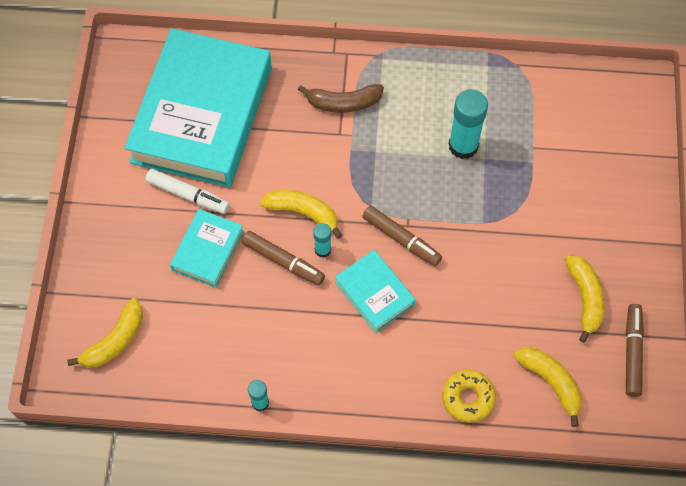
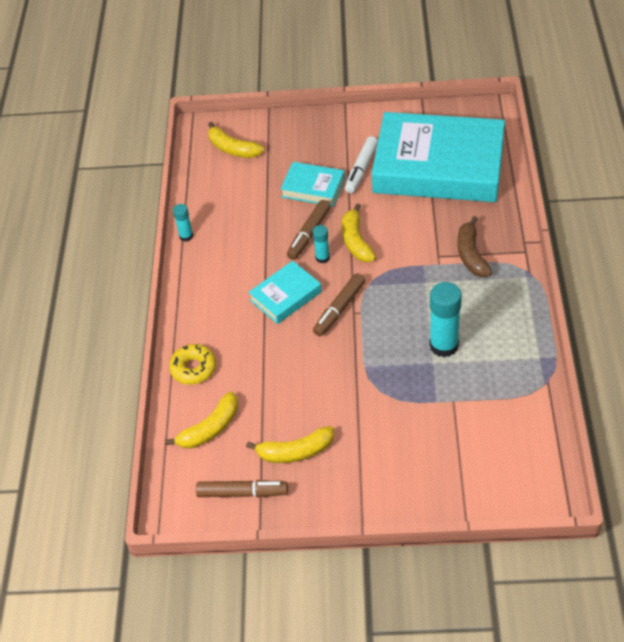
camera: 90 degrees right, 15 degrees down
(303, 212) = (356, 241): yellow banana -> yellow banana turned 150 degrees clockwise

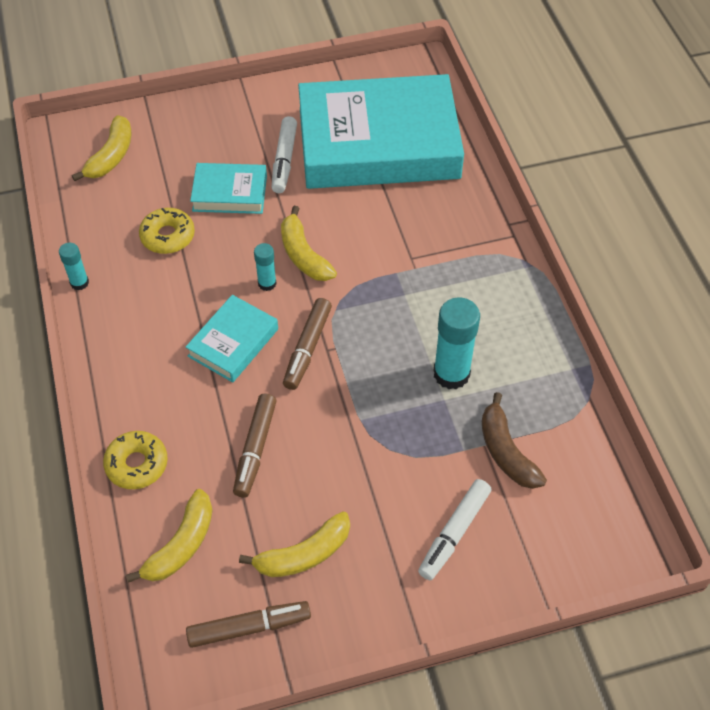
camera: 20 degrees left, 5 degrees up
(232, 149) = (111, 156): yellow banana -> yellow banana turned 90 degrees counterclockwise
(258, 213) = (168, 236): none -> yellow donut
(309, 234) = (241, 255): brown marker -> brown marker (255, 449)
(411, 458) = (454, 533): none -> white marker
(471, 254) = (450, 250): brown banana -> brown banana (506, 451)

